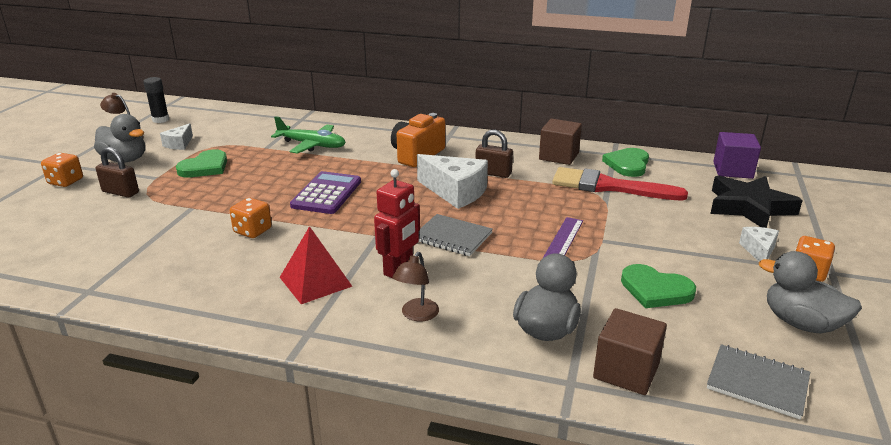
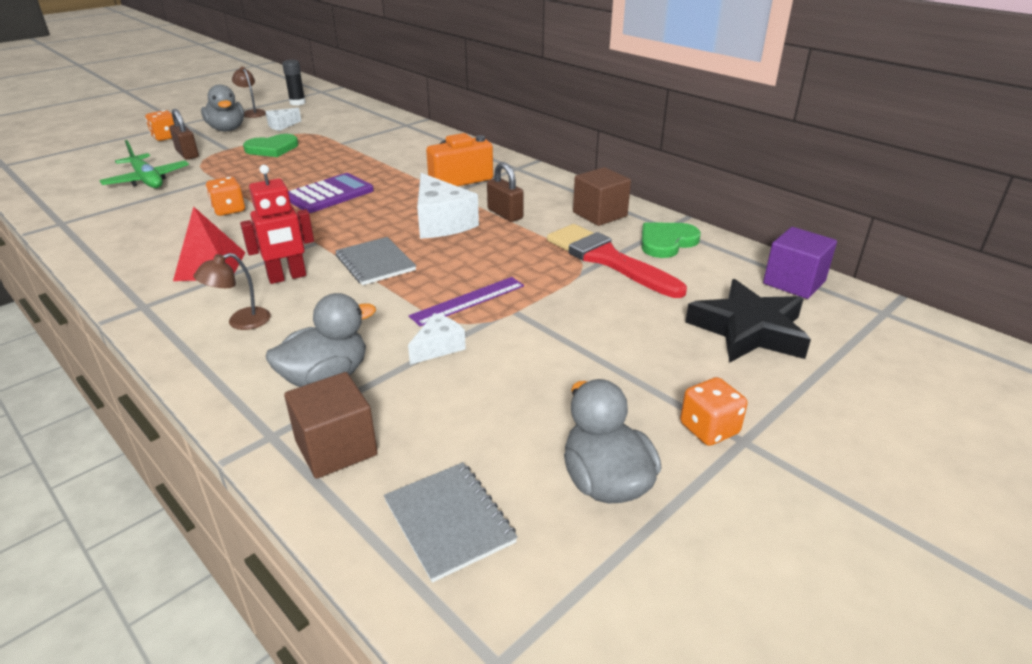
camera: 30 degrees right, 5 degrees up
(312, 145) = (381, 149): green plane -> green plane (147, 180)
(655, 290) = (492, 380): green heart -> none
(758, 251) = (682, 382): white cheese -> white cheese (438, 347)

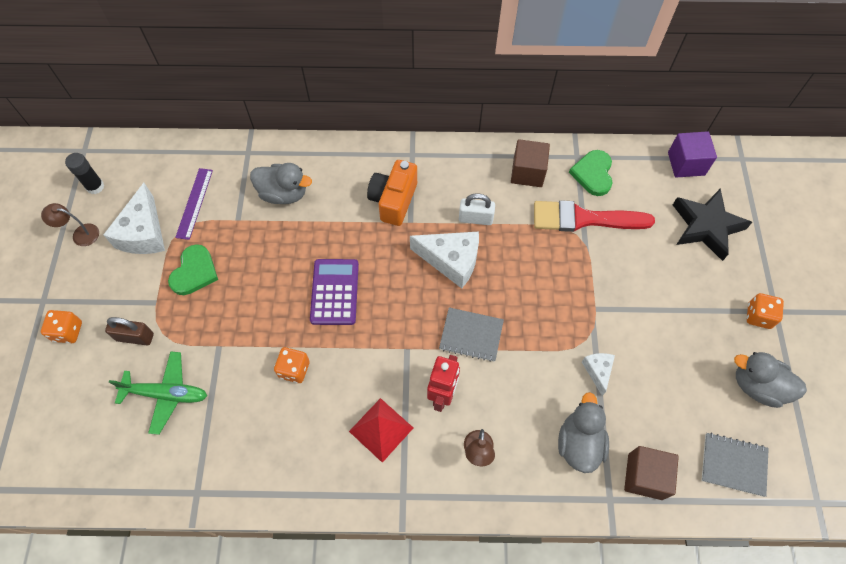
camera: 45 degrees left, 30 degrees up
(227, 129) = (104, 277): grey duck -> grey duck (283, 194)
(282, 125) = (144, 233): white cheese -> white cheese, size x1.86
(468, 301) = (563, 322): purple ruler -> purple ruler (194, 203)
(505, 214) = (475, 218): brown padlock -> white padlock

